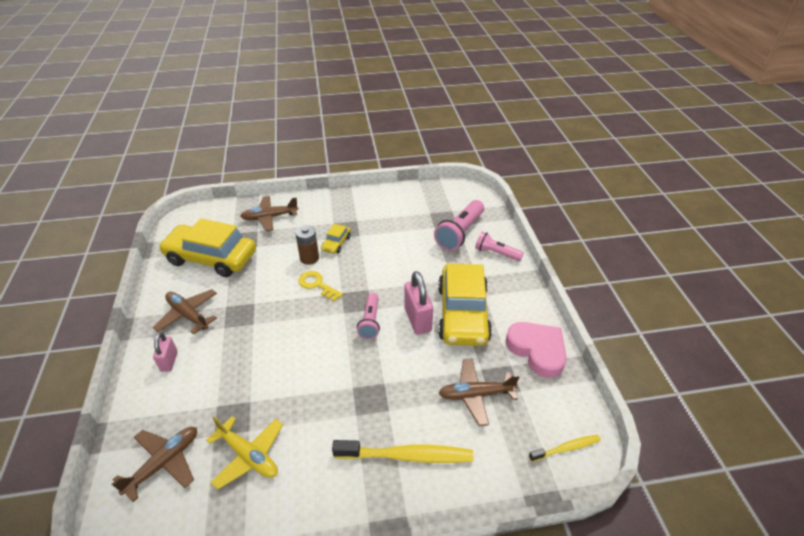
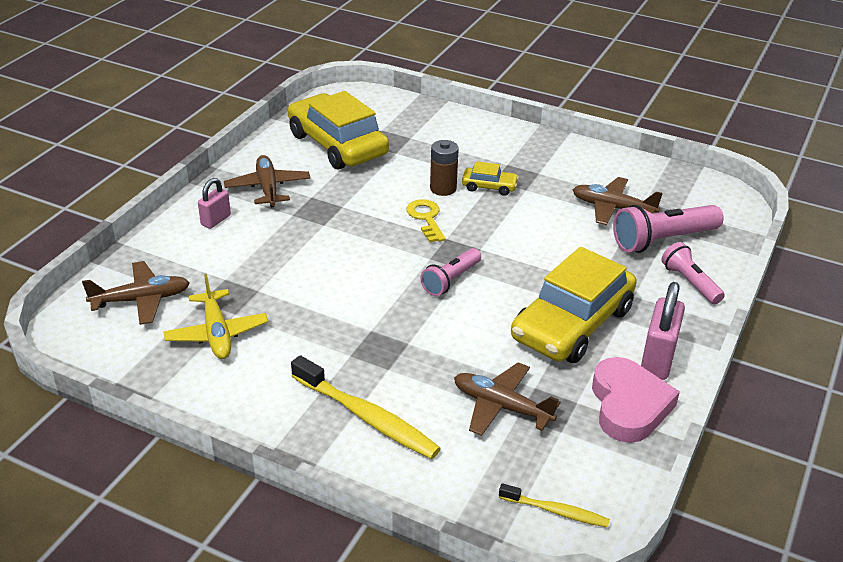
camera: 35 degrees right, 5 degrees down
(270, 217) = (437, 129): brown plane -> brown plane (612, 208)
(336, 243) = (489, 187): yellow car -> yellow car turned 135 degrees counterclockwise
(417, 320) = (508, 304): pink padlock -> pink padlock (657, 360)

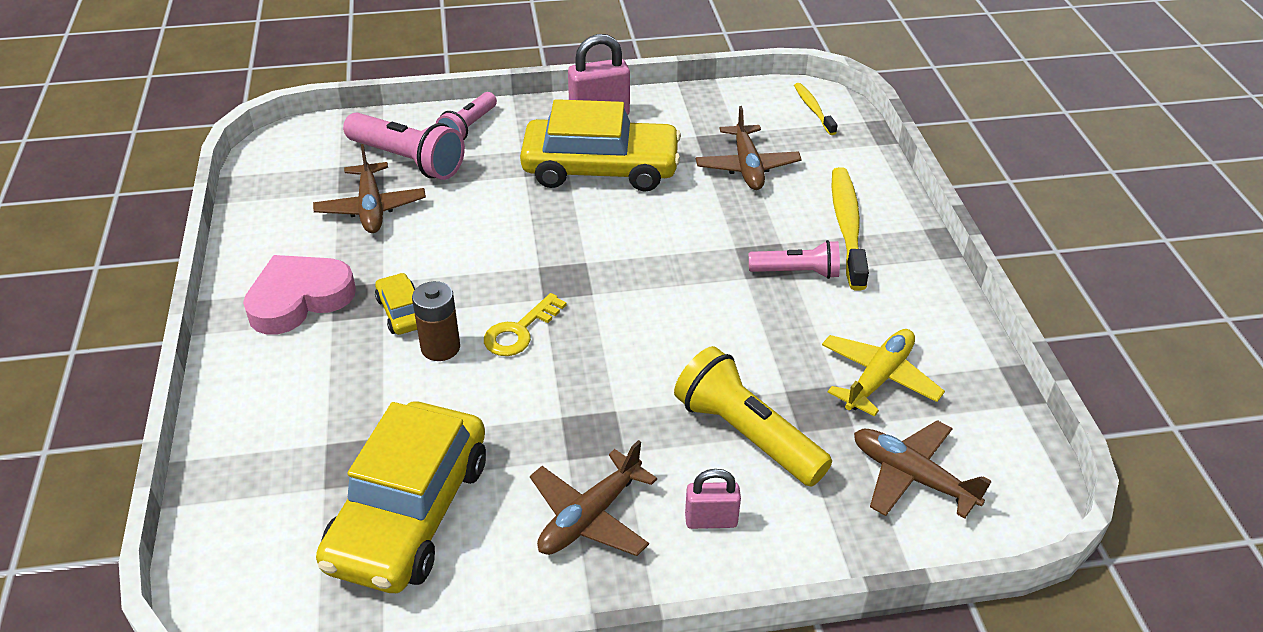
camera: 125 degrees left, 5 degrees up
(248, 258) = (746, 435): none -> yellow flashlight
(451, 280) = (615, 262): pink flashlight -> pink flashlight (797, 272)
(628, 405) = (670, 112): pink heart -> pink heart (299, 299)

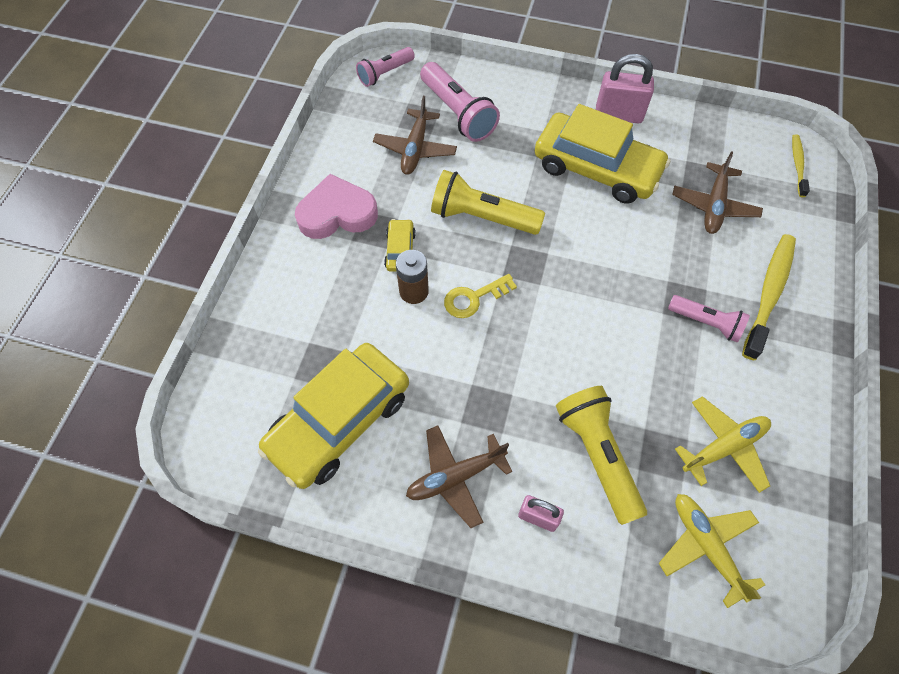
camera: 25 degrees right, 20 degrees up
(468, 128) = (514, 96): pink flashlight -> pink flashlight (385, 74)
(489, 251) = (482, 217): none -> yellow flashlight
(912, 477) = (706, 546): brown plane -> yellow plane

